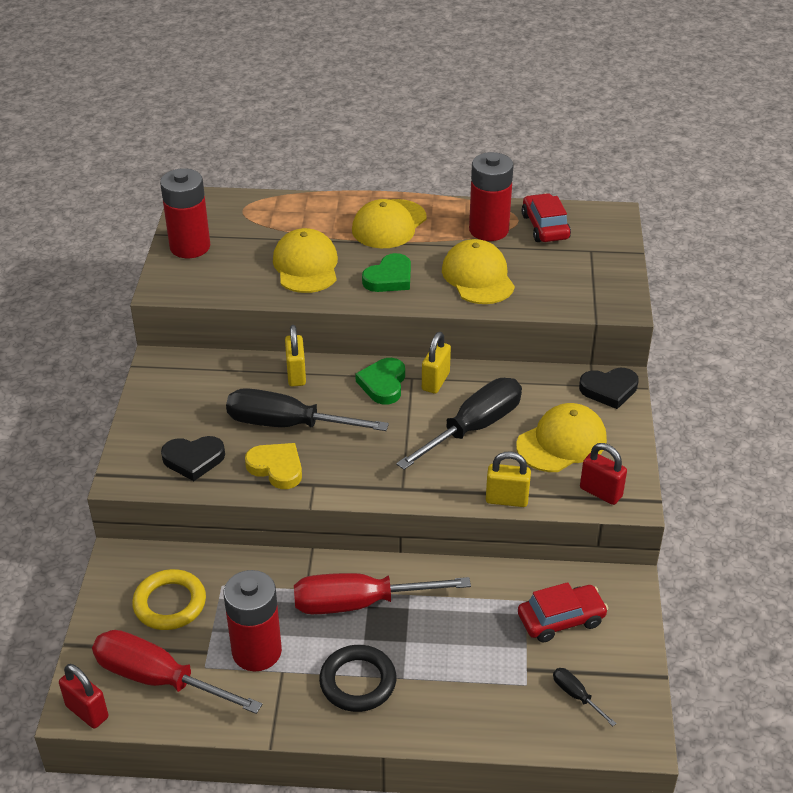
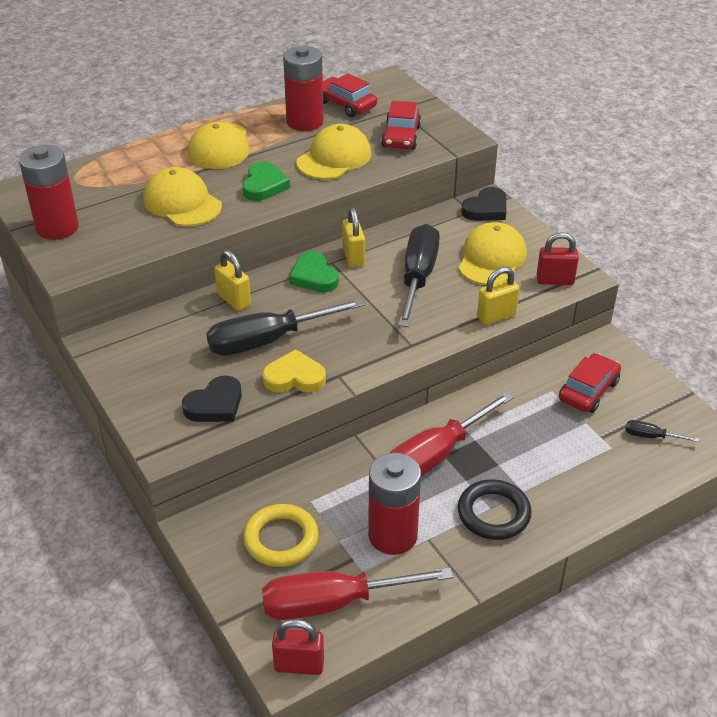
camera: 35 degrees left, 0 degrees up
(478, 277) = (334, 158): yellow cap -> yellow cap turned 90 degrees clockwise
(563, 281) = (401, 137): none -> red car

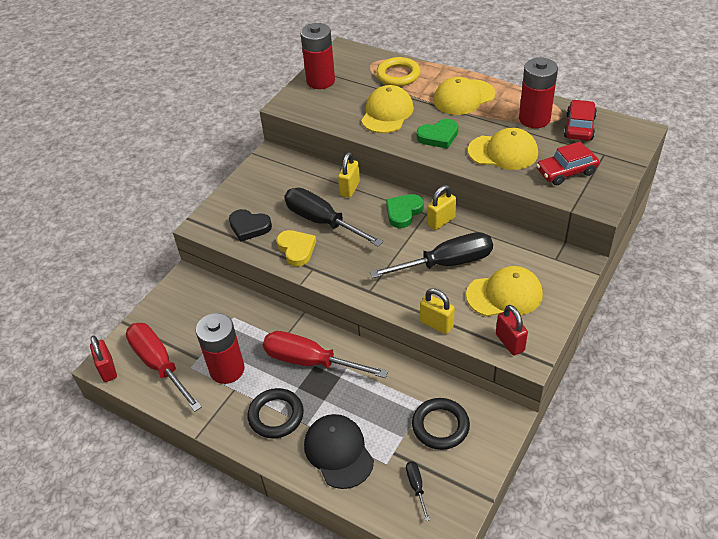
camera: 65 degrees right, 5 degrees up
(281, 539) = (196, 318): yellow ring -> yellow ring (398, 75)
(486, 209) = (566, 266): black heart -> none
(575, 478) = (338, 452): none -> black cap
(588, 391) = (440, 426): red car -> black ring

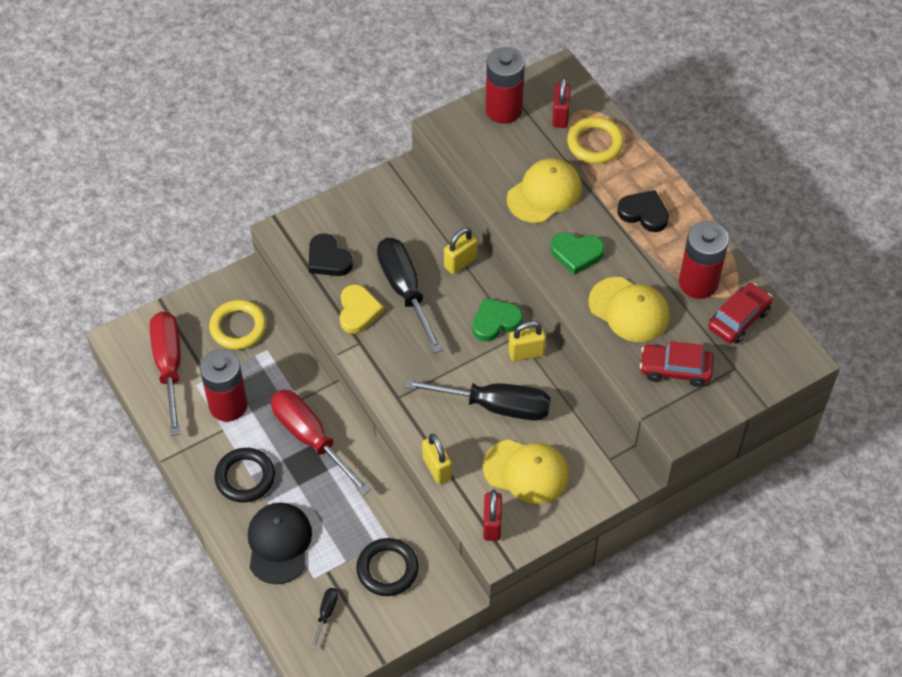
camera: 25 degrees right, 10 degrees up
(108, 370) = (120, 347): red padlock -> red padlock (560, 116)
(200, 312) = (238, 327): none -> yellow ring
(464, 97) = (644, 213): yellow cap -> black heart

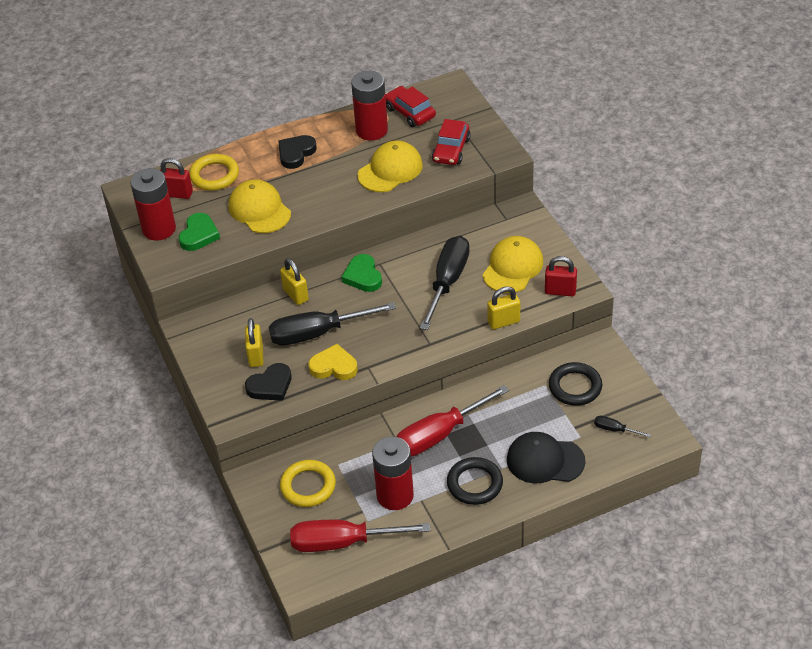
camera: 80 degrees left, 10 degrees down
(526, 353) = (398, 259): yellow padlock -> yellow padlock (256, 356)
(576, 253) = (328, 195): green heart -> green heart (199, 235)

